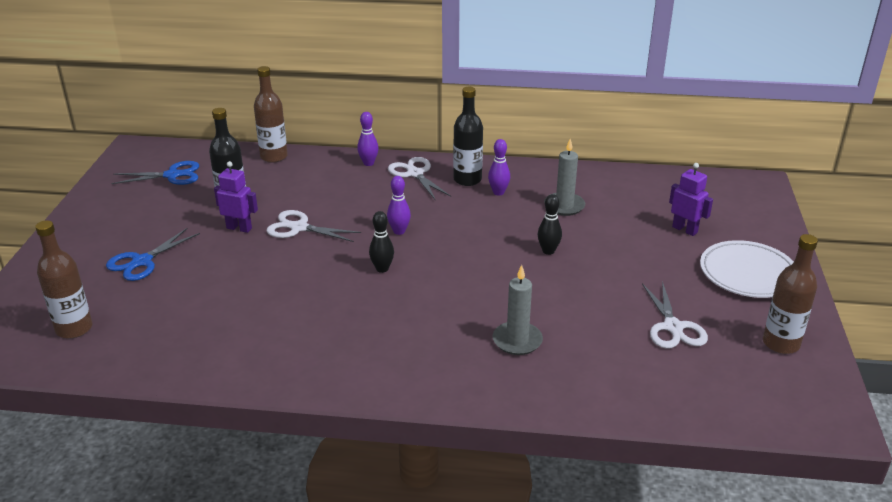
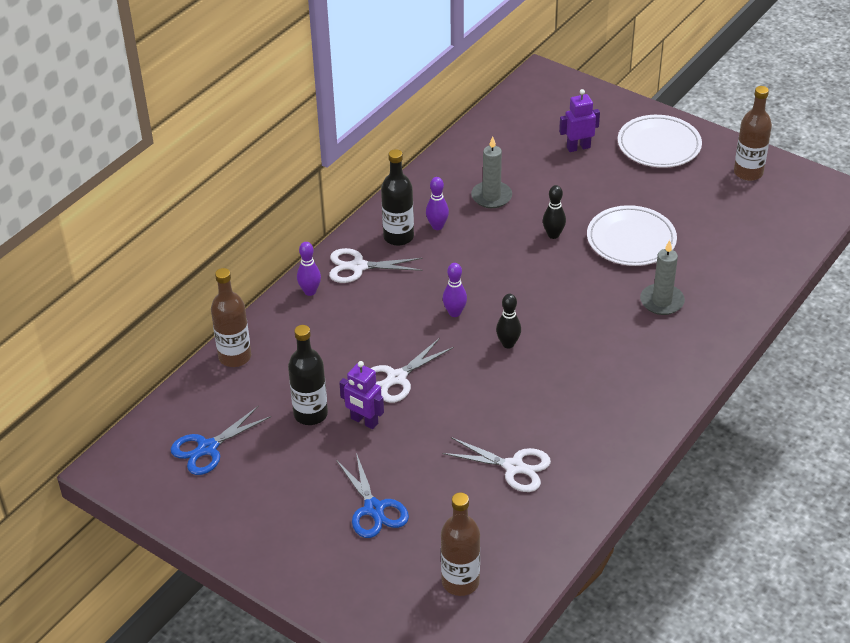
camera: 60 degrees left, 10 degrees up
(172, 175) = (208, 448): blue scissors -> blue scissors turned 150 degrees counterclockwise
(239, 228) = (364, 421): purple robot -> purple robot turned 105 degrees counterclockwise
(588, 296) = (631, 240): none -> white plate
(673, 327) = (697, 214): white scissors -> white scissors (514, 467)

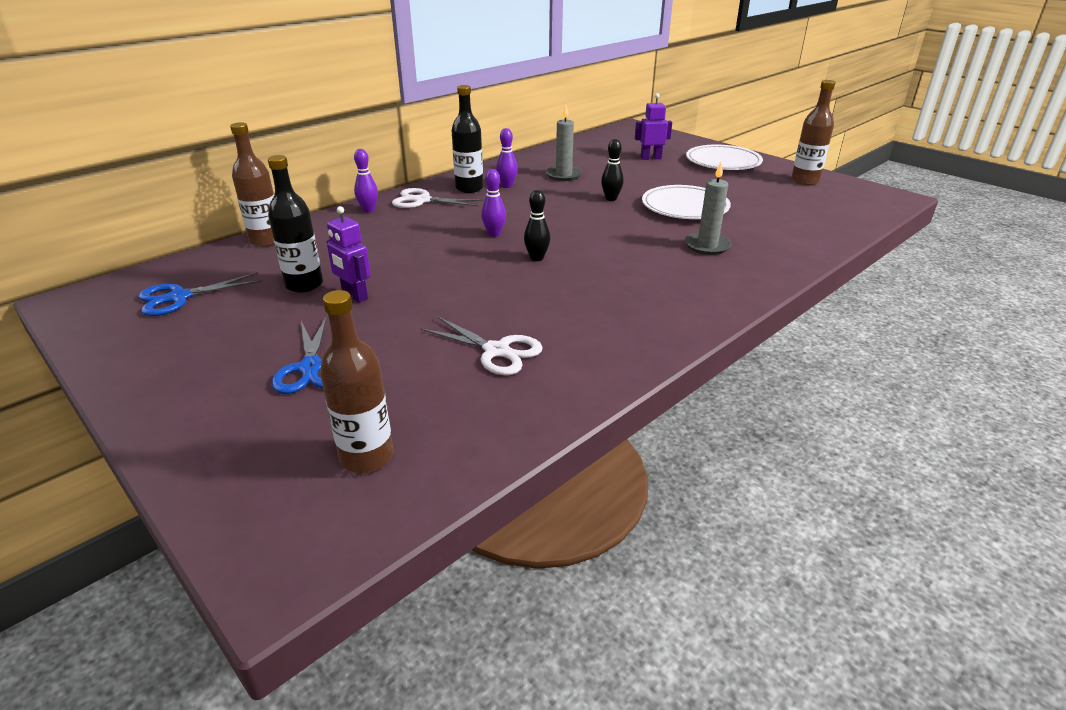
camera: 10 degrees right, 10 degrees down
(397, 378) = (410, 269): white scissors -> none

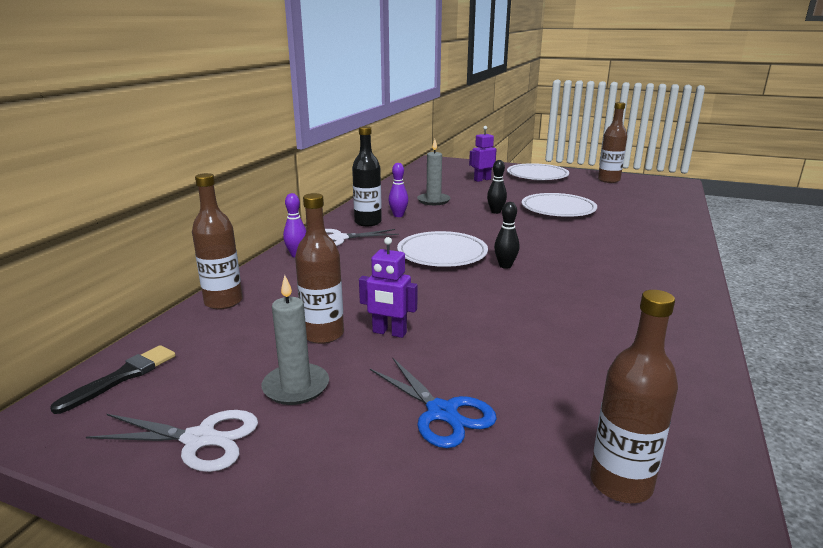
camera: 25 degrees left, 10 degrees down
(143, 283) = (122, 377): none -> black brush
(179, 297) = (192, 381): blue scissors -> none
(304, 285) = (323, 334): black bottle -> brown bottle
(494, 234) = (442, 254): purple bowling pin -> white plate
(496, 351) = (585, 348): white scissors -> white scissors (200, 439)
(707, 246) = (614, 233): grey candle -> grey candle (296, 387)

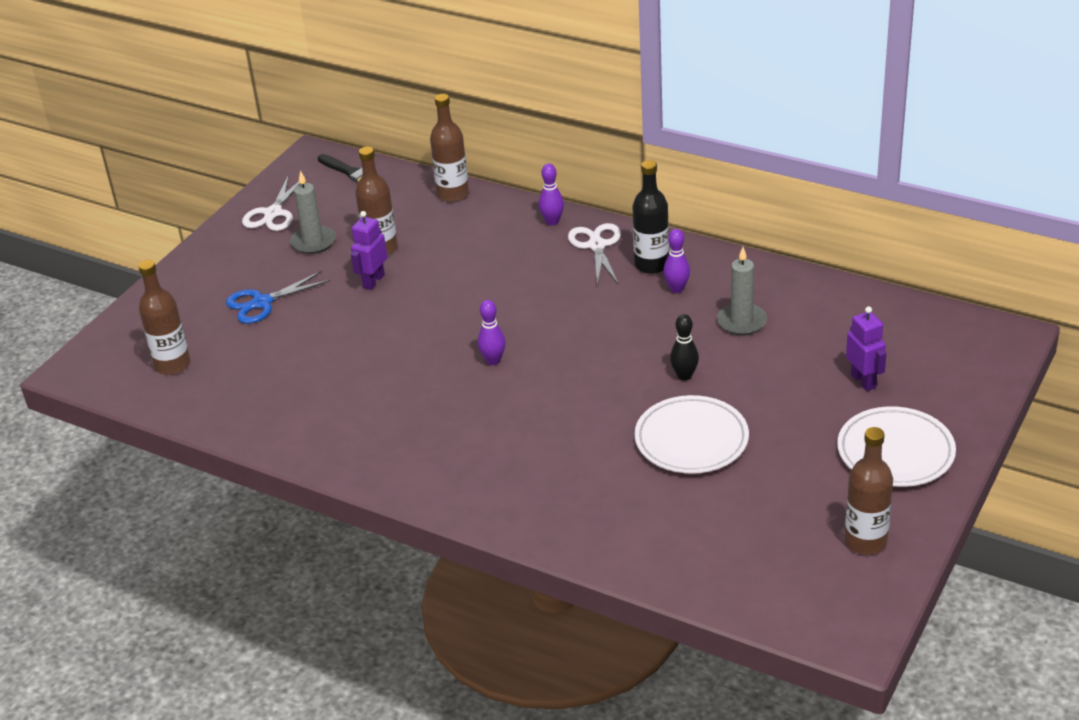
camera: 100 degrees right, 15 degrees up
(442, 254) = (536, 318): white plate -> none
(505, 266) = (493, 360): black bowling pin -> purple bowling pin

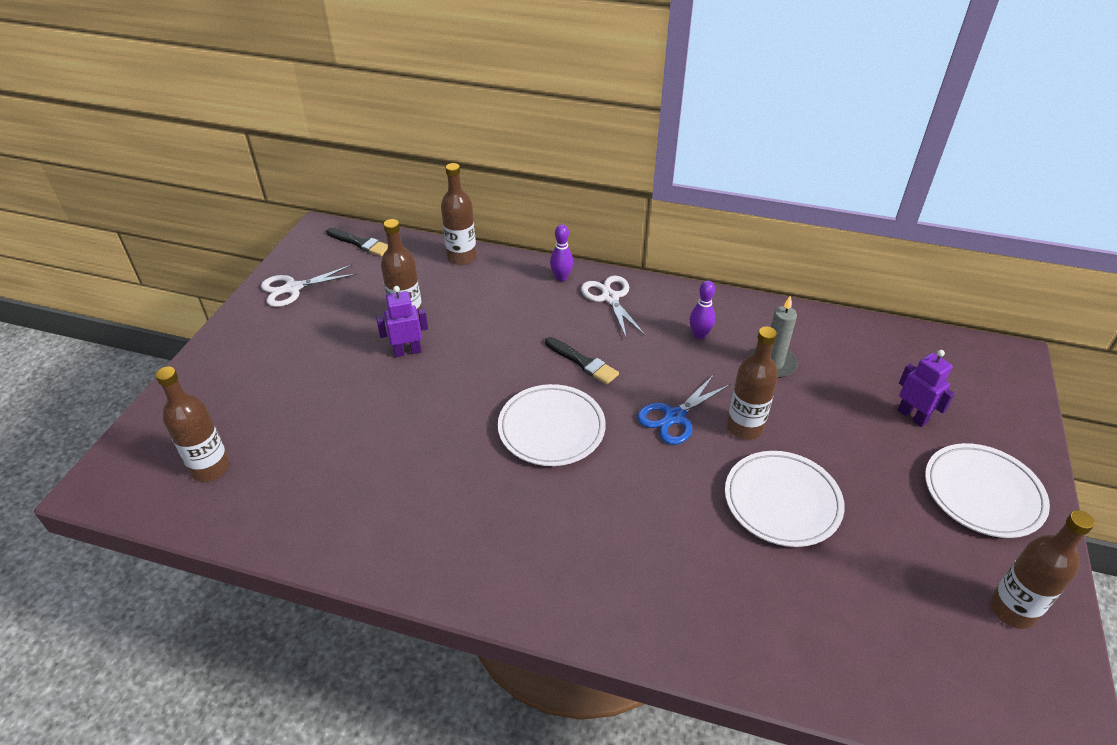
camera: 15 degrees left, 5 degrees up
(262, 303) = (298, 385): blue scissors -> blue scissors (675, 417)
(273, 213) = (293, 288): white scissors -> white scissors turned 60 degrees clockwise
(313, 242) = (338, 315): grey candle -> none
(373, 281) = (407, 351): purple robot -> purple robot turned 60 degrees clockwise
(493, 360) = (551, 428): purple bowling pin -> white plate
(545, 305) = (583, 362): none -> black brush
(651, 265) = (667, 313): black bottle -> none
(684, 376) = (744, 427): black bowling pin -> brown bottle

